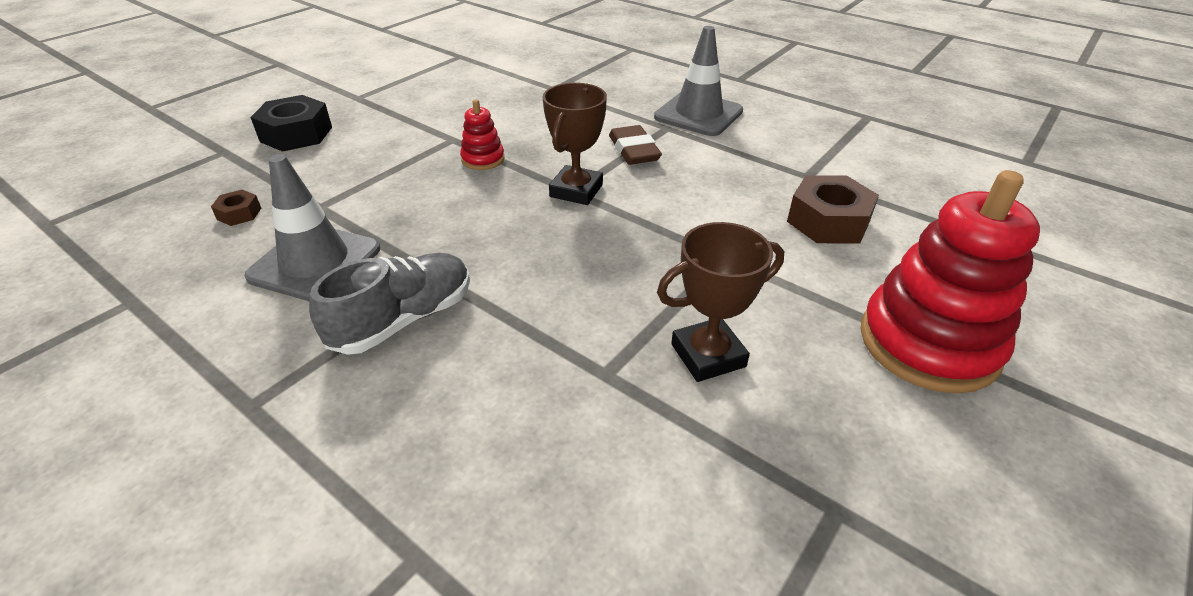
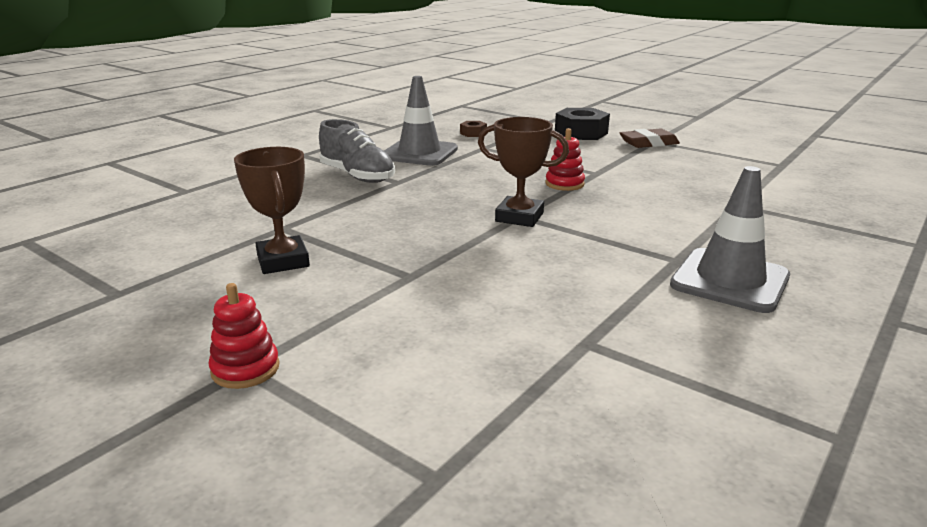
camera: 90 degrees right, 15 degrees down
(634, 150) = (608, 241): brown eraser -> brown eraser (648, 143)
(828, 221) = (475, 342): brown nut -> none
(928, 343) = (245, 369): red stacking toy -> red stacking toy, size x0.46

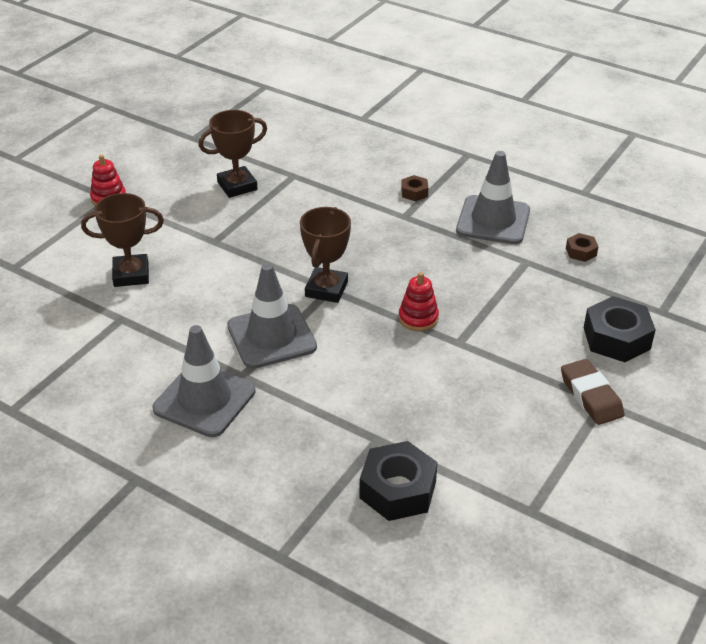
camera: 85 degrees right, 15 degrees up
(357, 176) = (414, 192): grey shoe -> brown nut
(478, 338) = (131, 275): none -> brown trophy
(605, 244) = (271, 336): none -> grey traffic cone
(795, 200) = (397, 490): none -> black nut

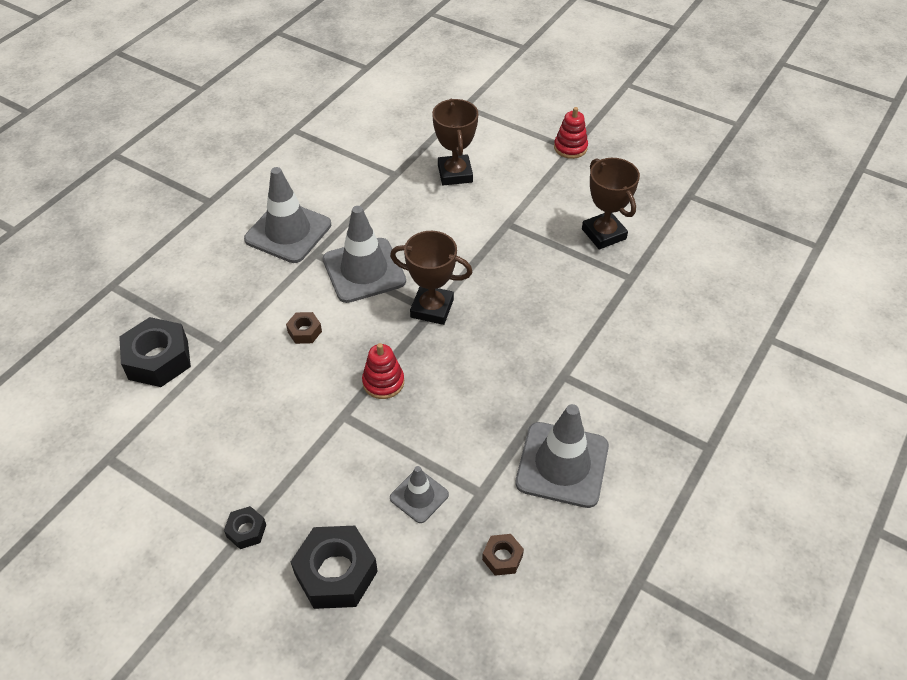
camera: 90 degrees right, 10 degrees up
(414, 192) = (612, 387): brown nut -> brown nut (304, 331)
(536, 294) = (419, 496): none -> grey traffic cone
(591, 396) = (246, 531): brown eraser -> black nut

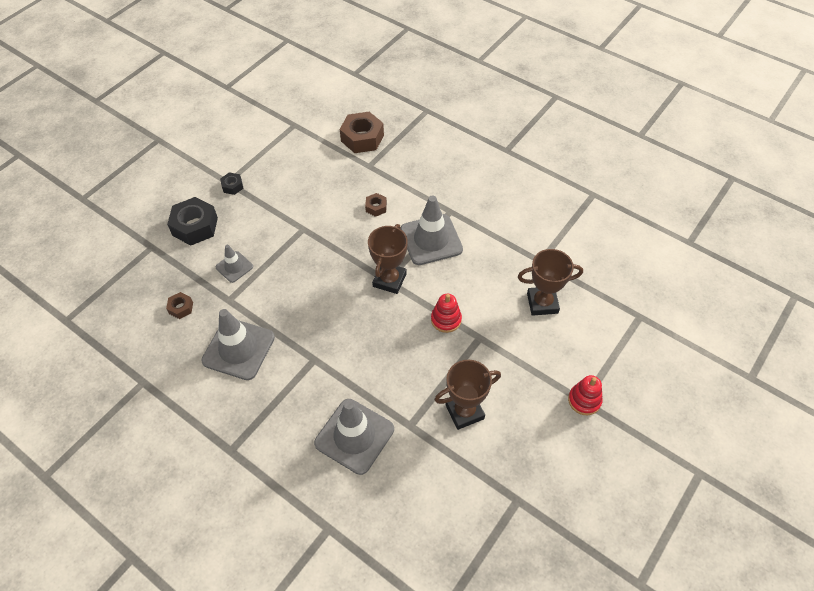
camera: 95 degrees right, 5 degrees up
(158, 359) = (362, 138): black nut -> brown nut
(288, 232) = (473, 195): grey traffic cone -> grey traffic cone (354, 436)
(383, 382) = (326, 250): red stacking toy -> red stacking toy (446, 319)

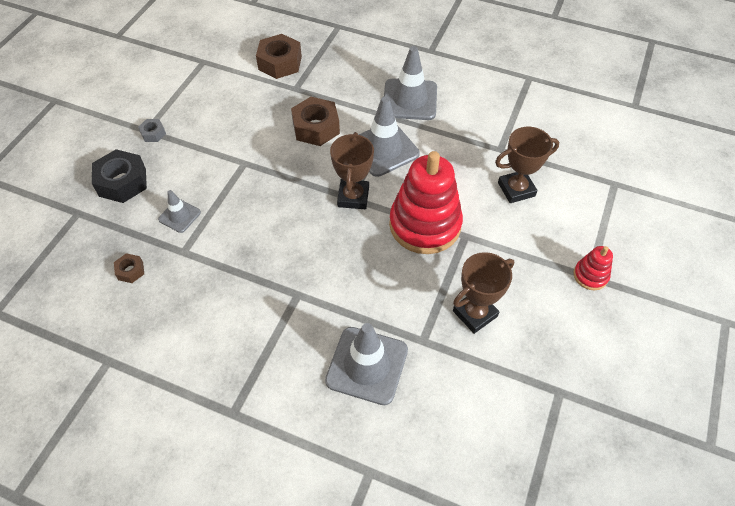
camera: 15 degrees left, 0 degrees up
(232, 186) = (153, 133): black nut -> grey nut
(238, 349) = (210, 301): grey traffic cone -> grey traffic cone (410, 100)
(376, 207) = (316, 127): brown nut -> brown nut, size x1.99
(446, 319) = (425, 225): red stacking toy -> red stacking toy, size x2.19

